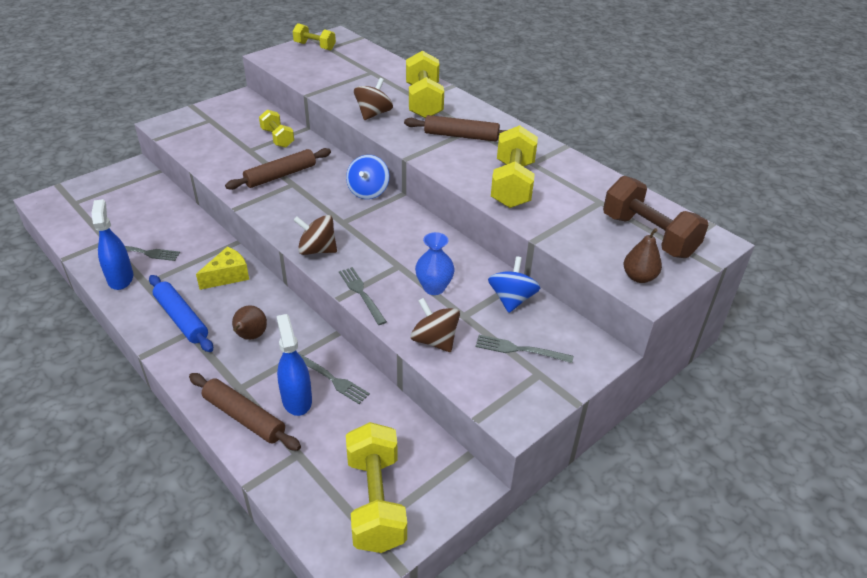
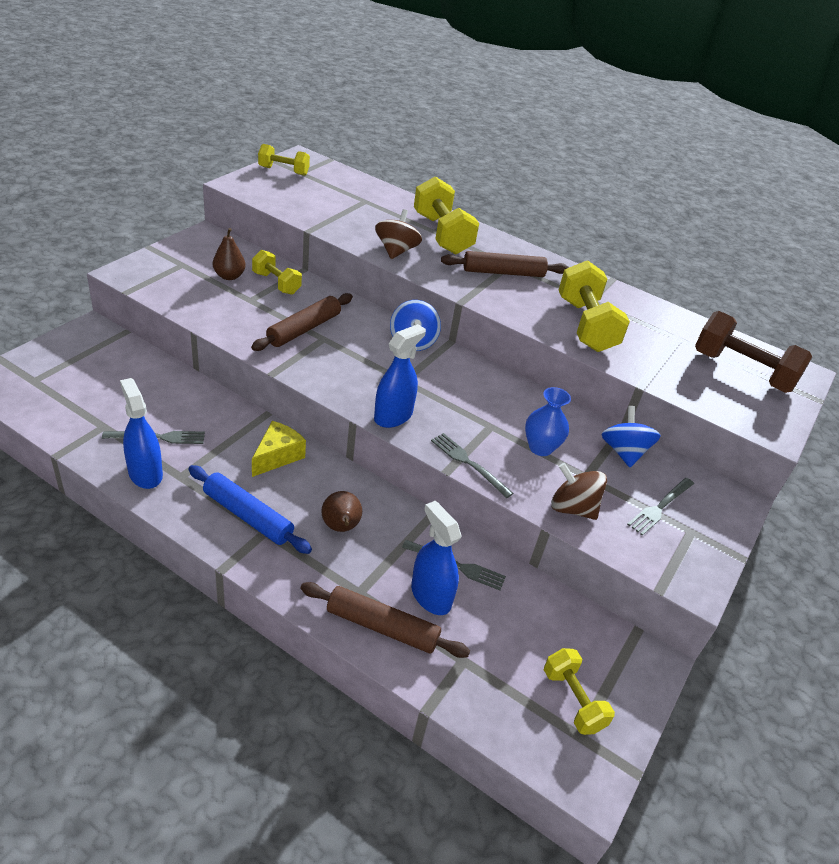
camera: 20 degrees left, 0 degrees up
(317, 250) = (393, 416): brown spinning top -> blue spray bottle
(376, 501) = (573, 700): yellow dumbbell -> yellow dumbbell, size x0.60
(519, 349) = (660, 507): grey fork -> grey fork turned 45 degrees counterclockwise
(639, 277) = (758, 417): brown pear -> brown pear (229, 276)

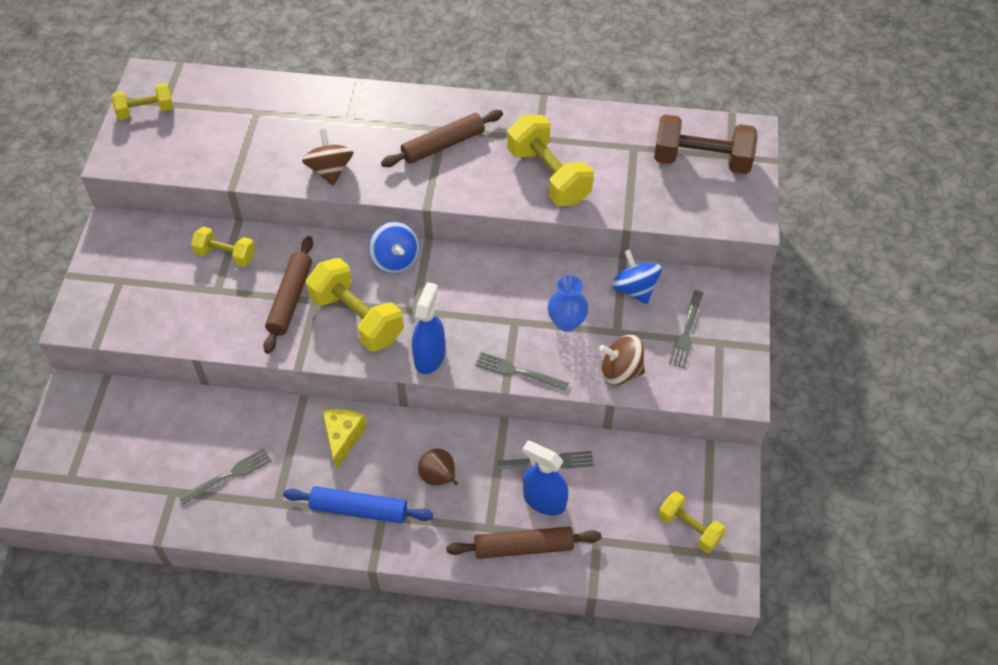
camera: 20 degrees left, 15 degrees up
(145, 473) = (246, 517): blue spray bottle -> none
(229, 276) = (175, 271): brown pear -> none
(442, 234) = (358, 121): yellow dumbbell -> yellow dumbbell (357, 318)

